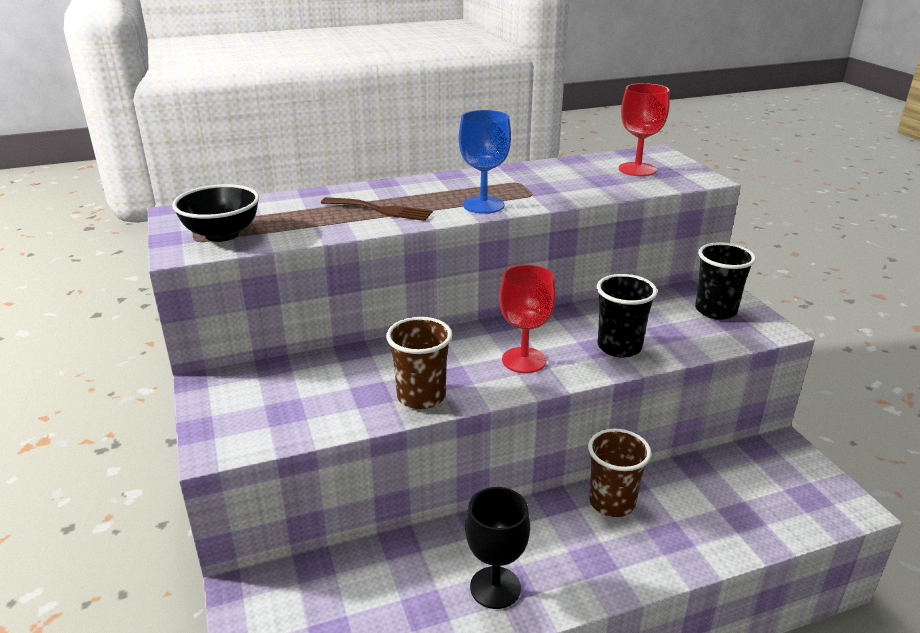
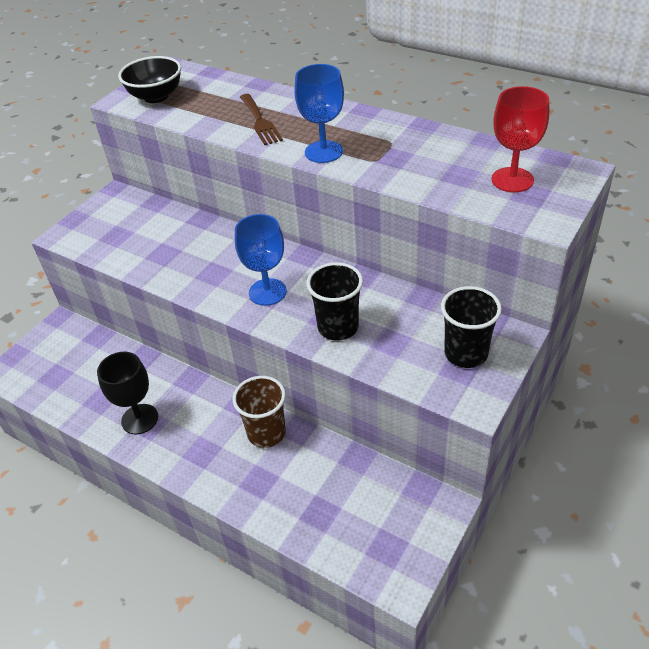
camera: 55 degrees right, 15 degrees up
(421, 397) = (179, 274): brown cup -> none
(524, 360) = (267, 292): red goblet -> blue goblet

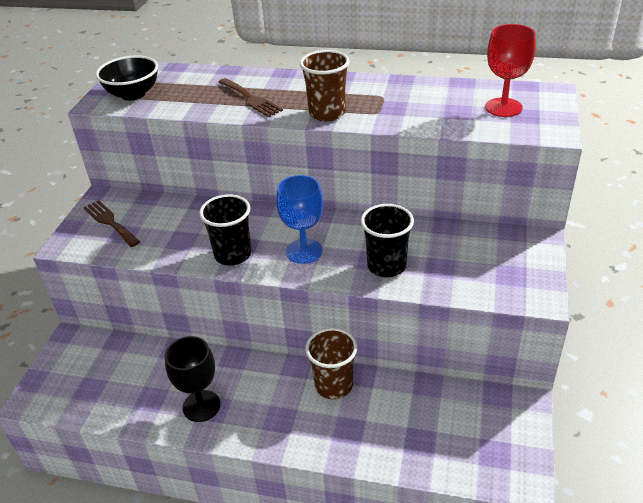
camera: 20 degrees left, 5 degrees down
(110, 221) = (110, 222): none -> brown fork
(323, 152) = (327, 113): blue goblet -> brown cup
(466, 353) = (509, 262): black cup -> black cup (233, 255)

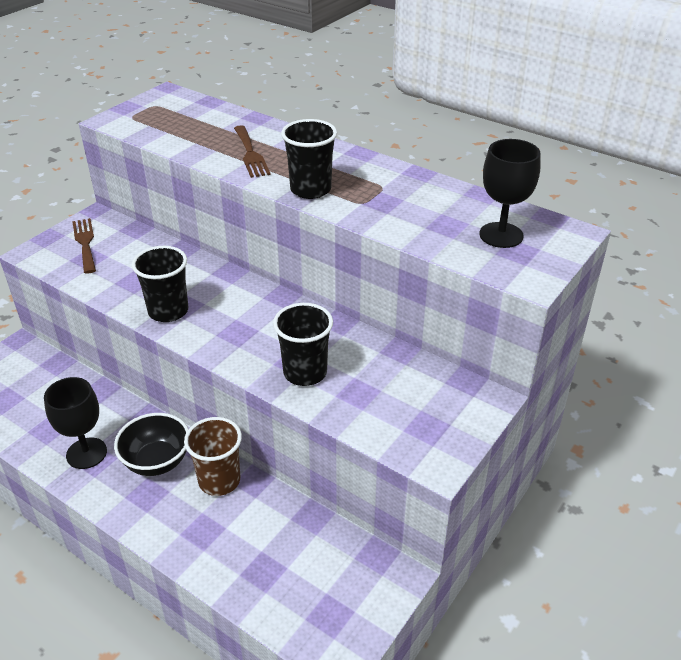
camera: 20 degrees right, 0 degrees up
(133, 94) = (148, 120): black bowl -> black bowl (157, 461)
(304, 251) = (237, 330): blue goblet -> none
(327, 113) = (310, 189): brown cup -> black cup
(503, 107) = (501, 235): red goblet -> black goblet

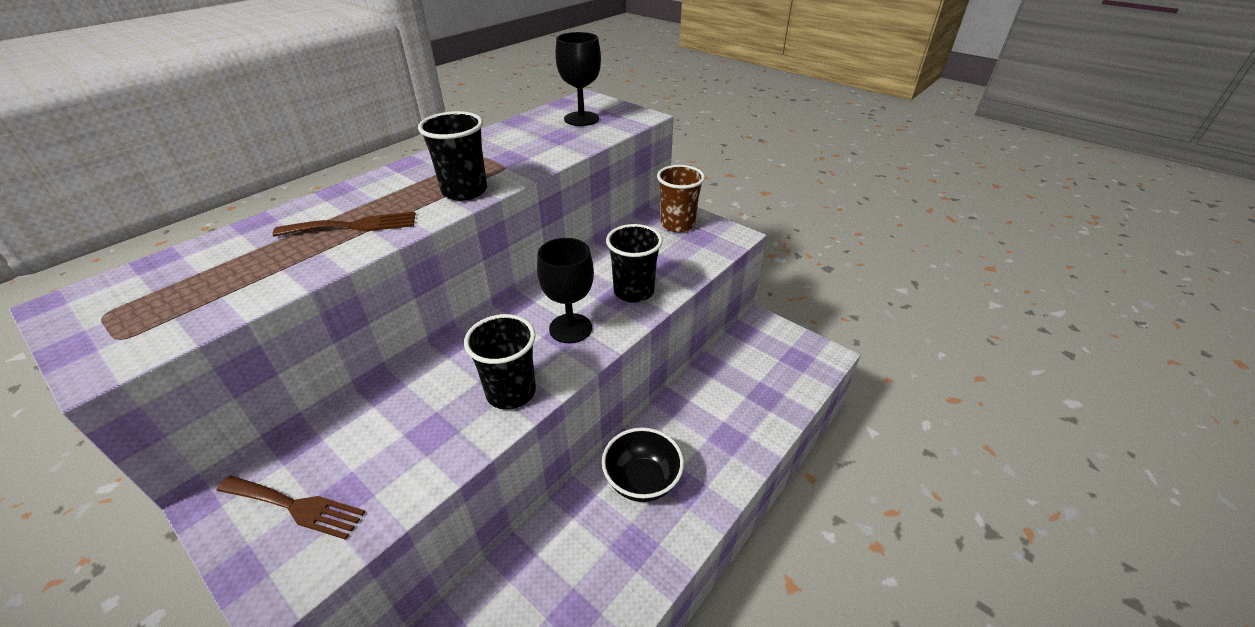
camera: 85 degrees left, 0 degrees up
(85, 243) = (295, 506): brown fork -> brown fork turned 150 degrees counterclockwise
(86, 453) = (623, 557): black goblet -> black goblet (570, 328)
(219, 481) = (670, 426): brown cup -> brown cup (677, 224)

